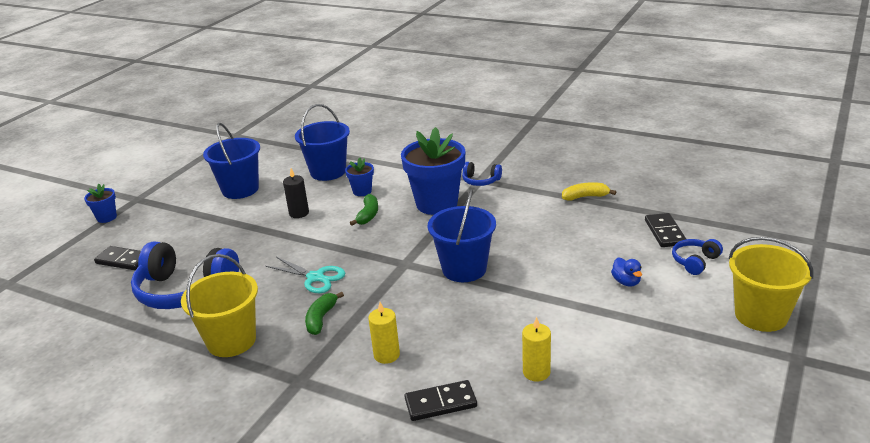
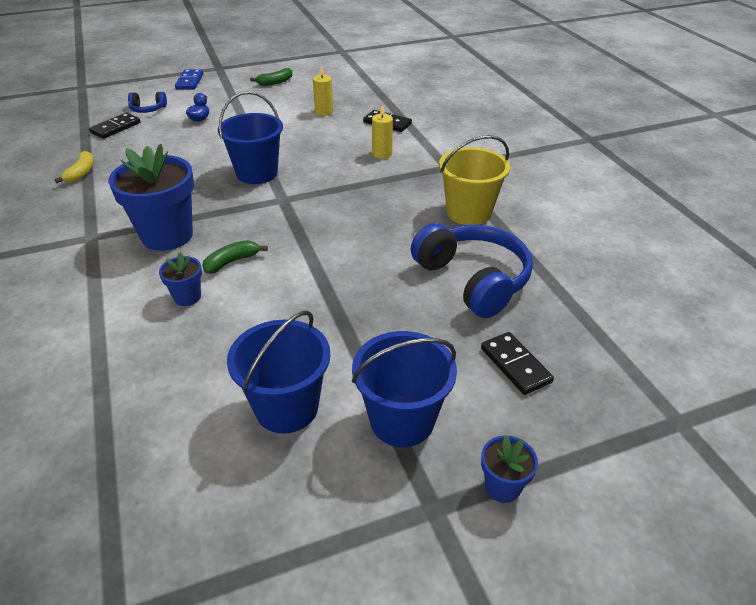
camera: 140 degrees left, 10 degrees up
(299, 213) = (280, 309): black candle -> none
(315, 277) = (357, 226): turquoise scissors -> none
(321, 319) = (392, 194): green banana -> green banana (275, 82)
(328, 172) = (163, 360): blue bucket -> blue bucket (402, 420)
(480, 181) = (92, 235): blue headphones -> none
(585, 197) = (81, 173): yellow banana -> yellow banana turned 120 degrees counterclockwise
(761, 315) = (189, 81): yellow bucket -> blue domino

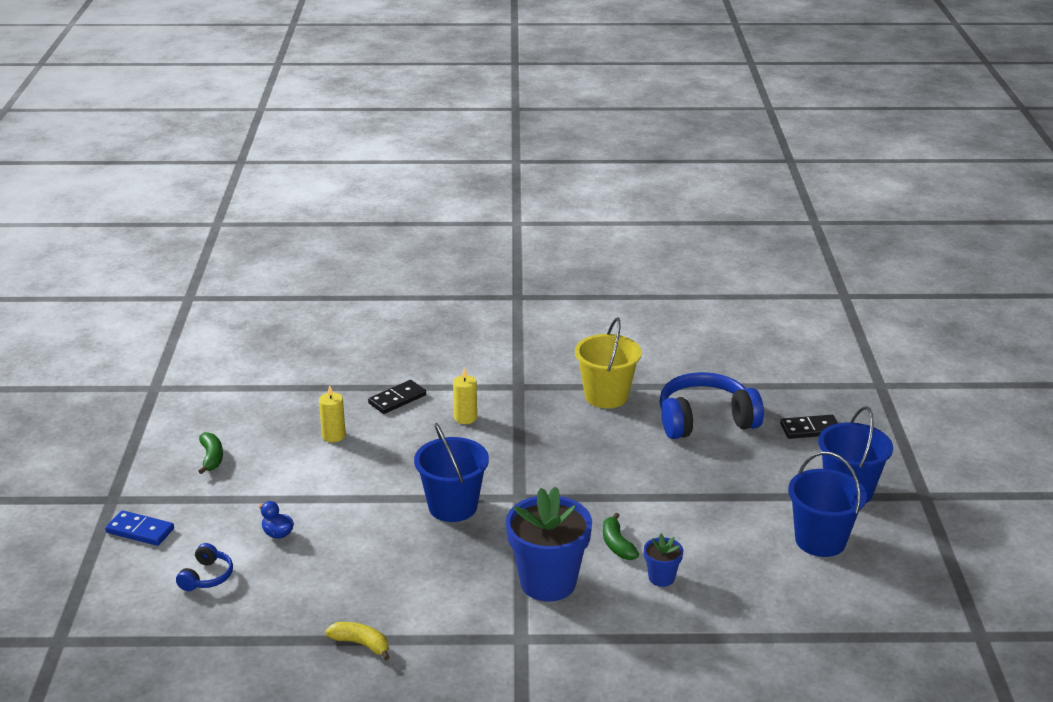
camera: 70 degrees left, 10 degrees down
(115, 128) = (245, 610): black domino -> none
(502, 487) = (914, 465): blue flower pot -> none

